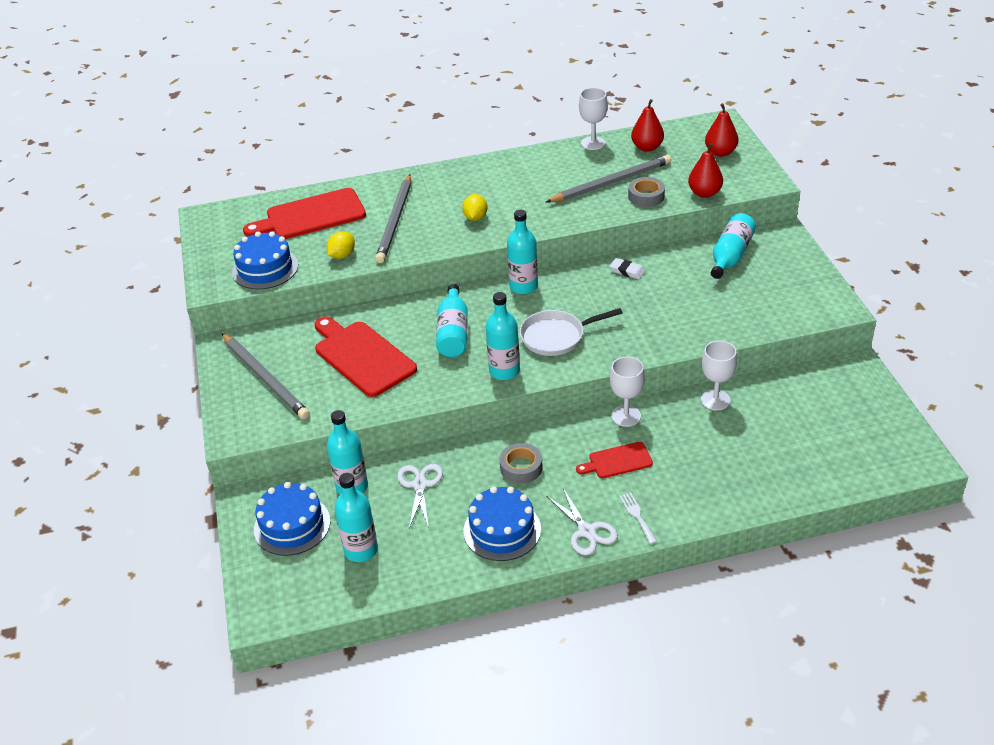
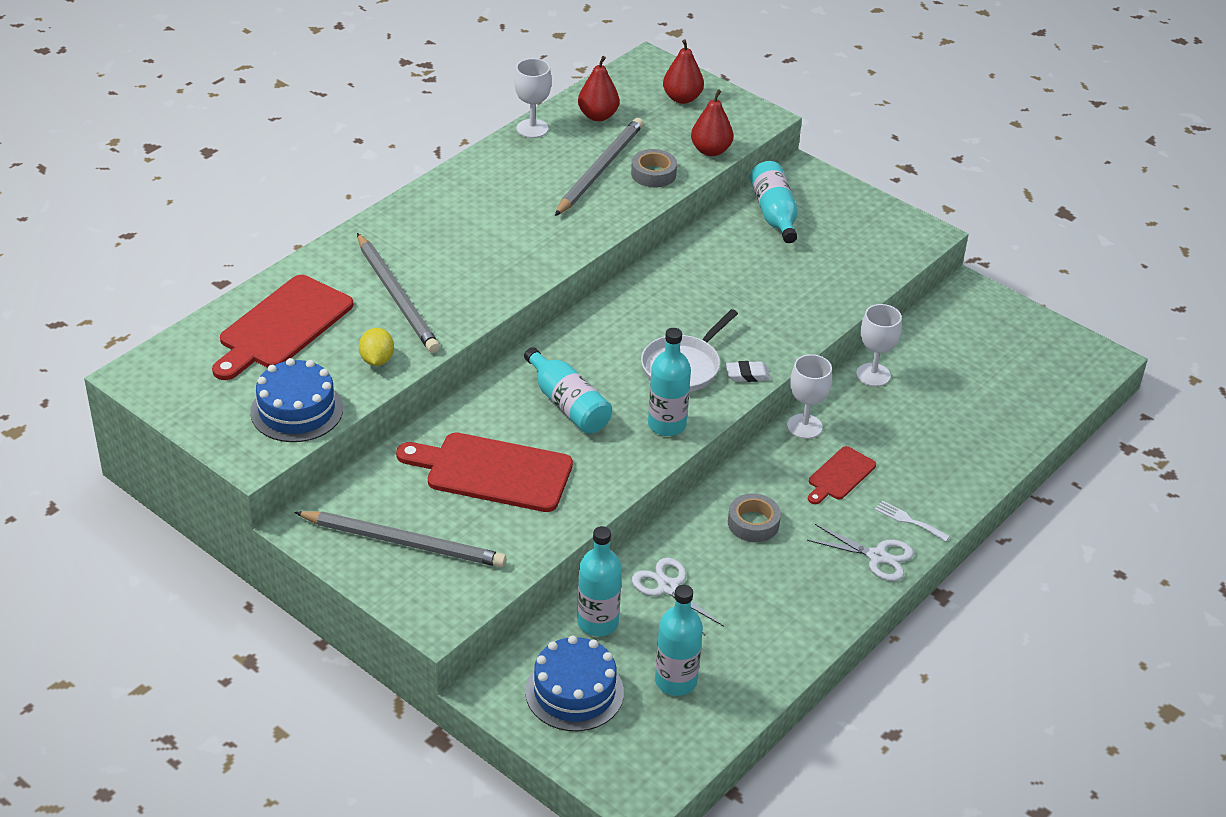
camera: 40 degrees left, 0 degrees up
(475, 217) = (489, 260): yellow lemon -> none
(502, 530) = (796, 593): blue cake -> none
(523, 286) = (592, 324): turquoise bottle -> none
(627, 271) = (686, 267): white eraser -> white eraser (747, 374)

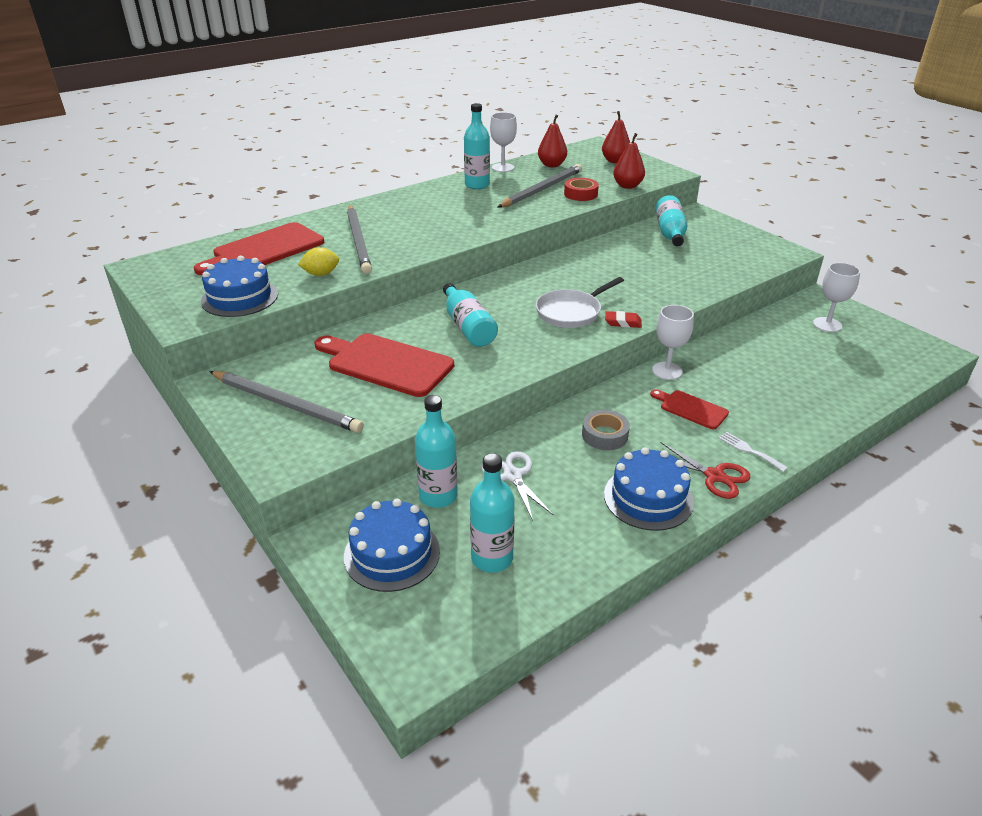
camera: 15 degrees right, 5 degrees down
(377, 360) = (321, 274): yellow lemon -> yellow lemon turned 60 degrees clockwise
(653, 174) = (580, 194): grey tape -> red tape
(667, 425) = (544, 348): turquoise bottle -> turquoise bottle (477, 185)
(747, 374) = (623, 322): white eraser -> red eraser
(814, 592) = (648, 498): none -> blue cake
(840, 475) = (691, 409): red cutting board -> red cutting board turned 75 degrees clockwise
(873, 375) = (732, 343): white goblet -> white goblet (827, 324)
(877, 557) = (714, 476): white scissors -> red scissors

